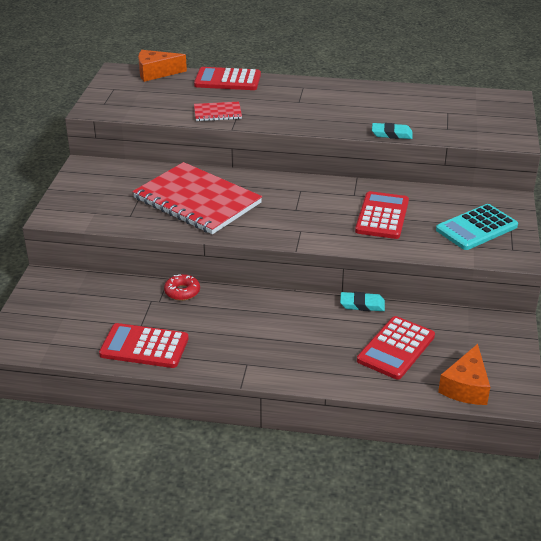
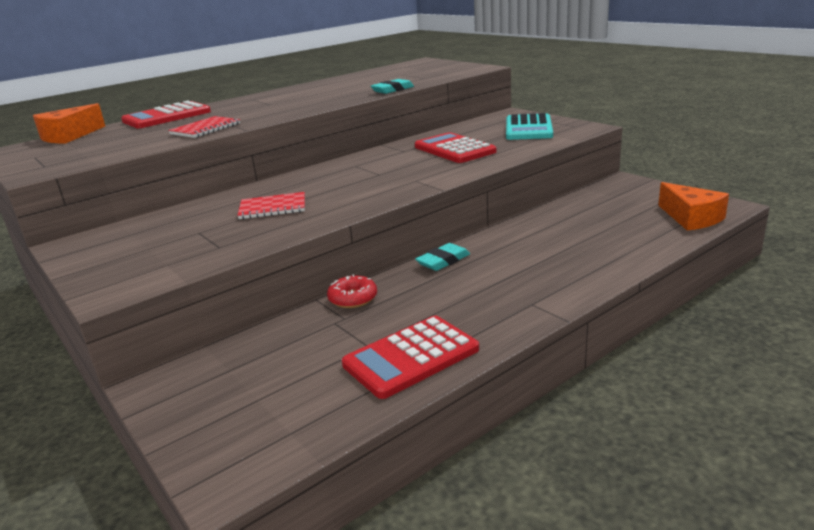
camera: 45 degrees left, 10 degrees down
(197, 201) = (273, 208): red notebook -> red notebook, size x0.45
(362, 304) = (518, 222): turquoise eraser -> turquoise eraser (443, 261)
(396, 348) = (601, 227): red calculator -> none

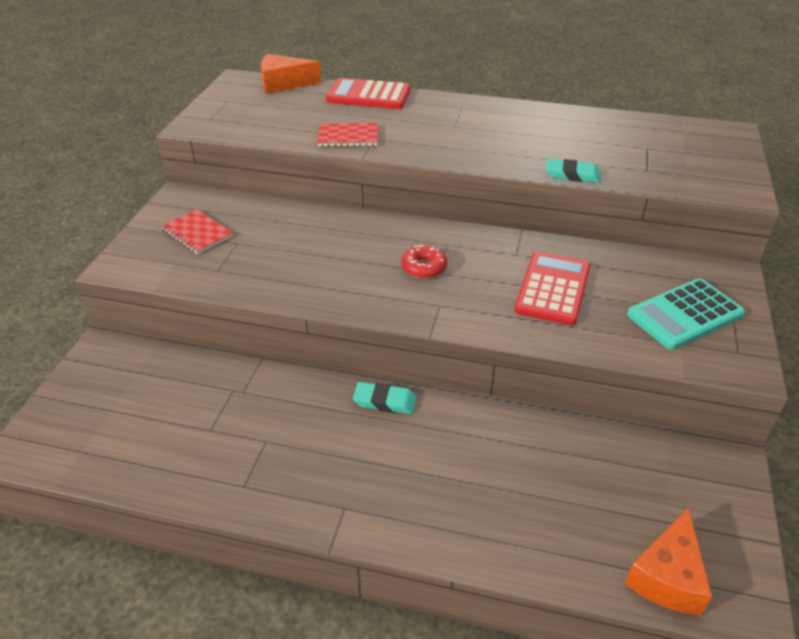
camera: 50 degrees right, 15 degrees up
(273, 208) = (309, 253): red notebook -> red notebook (197, 233)
(353, 298) = (276, 379): red donut -> red donut (424, 267)
(411, 357) = (207, 467): red calculator -> none

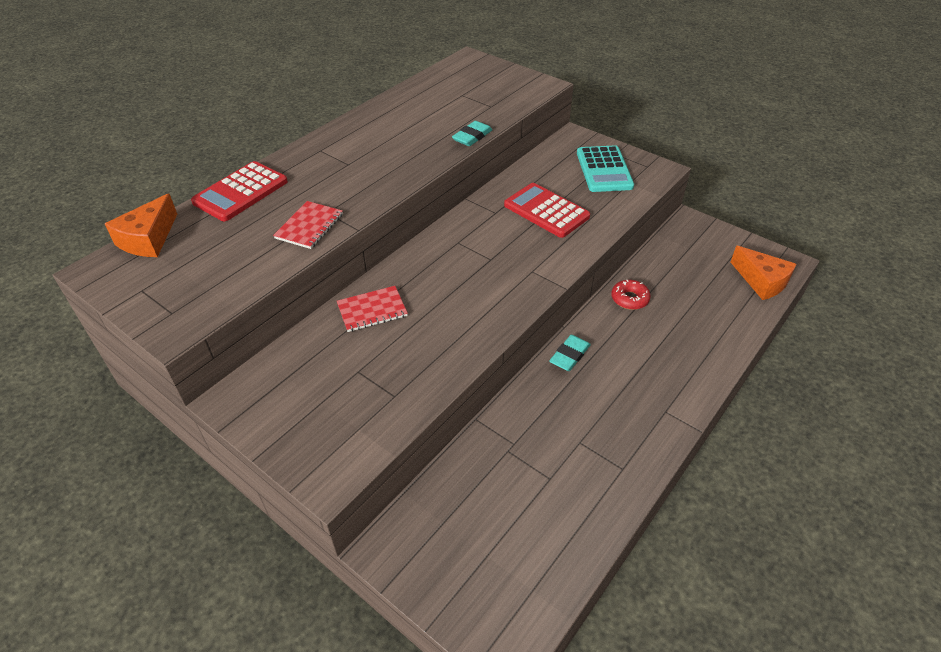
camera: 65 degrees left, 5 degrees up
(197, 233) = (317, 398): red notebook -> red notebook (372, 310)
(424, 267) = (480, 263): red donut -> red donut (629, 299)

